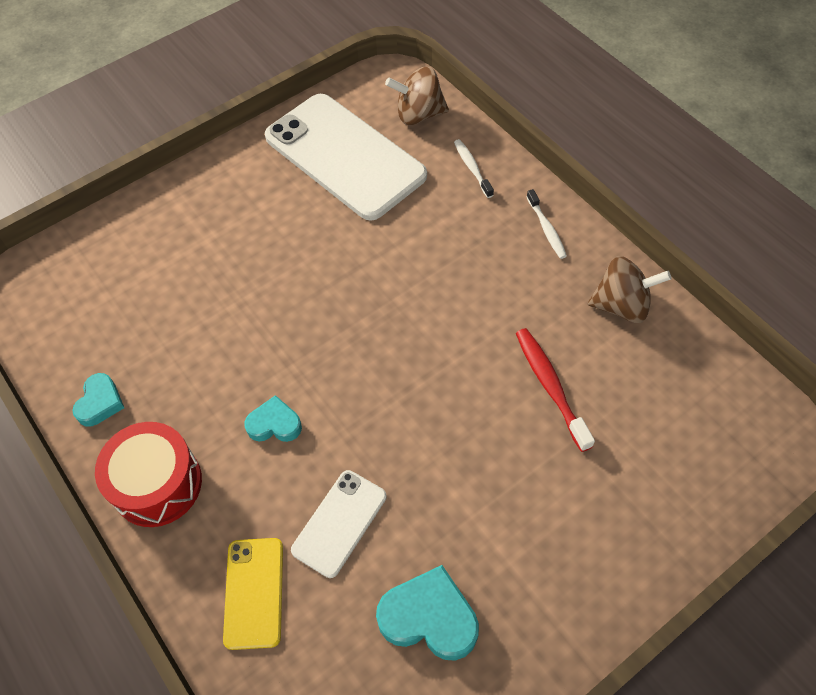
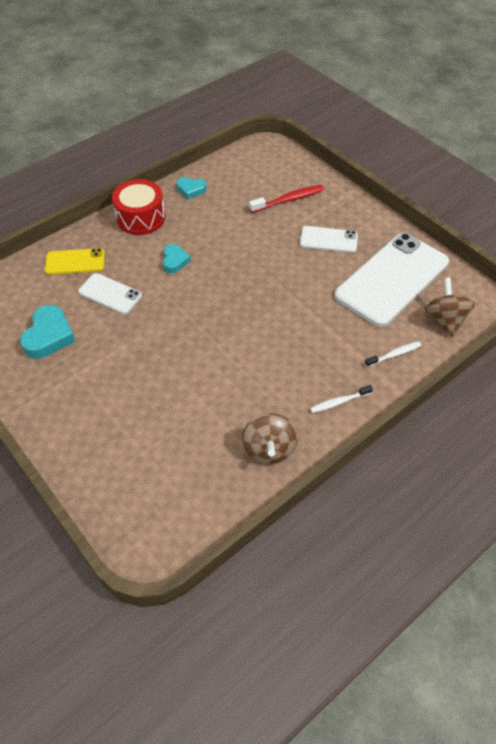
camera: 85 degrees right, 5 degrees down
(259, 218) = (328, 240): none -> white phone
(550, 386) = (198, 399): red toothbrush -> red toothbrush (289, 200)

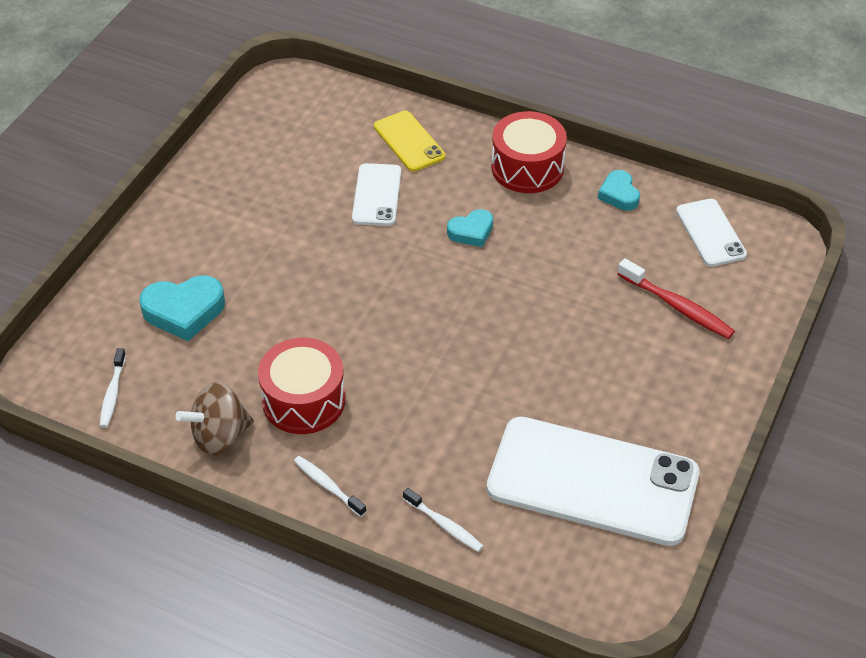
camera: 65 degrees right, 5 degrees down
(49, 336) = (281, 172): turquoise heart -> turquoise heart (184, 311)
(193, 505) = (113, 393): none -> white toothbrush
(263, 391) = (303, 400): none -> red drum
(328, 240) = (624, 380): white phone -> white phone (710, 233)
(444, 320) = (548, 570): brown spinning top -> none

